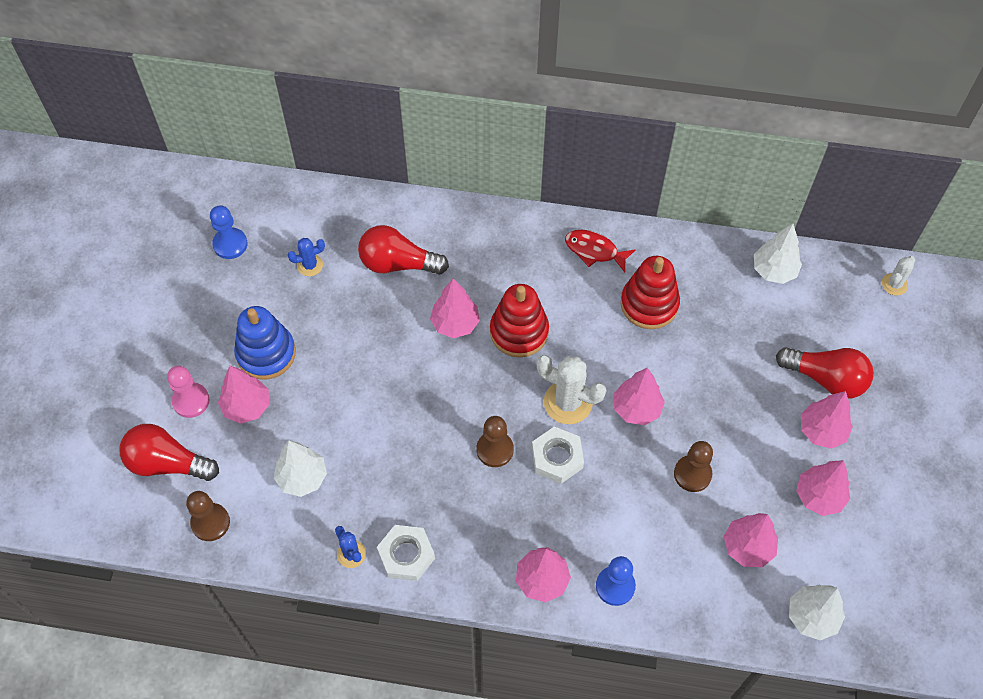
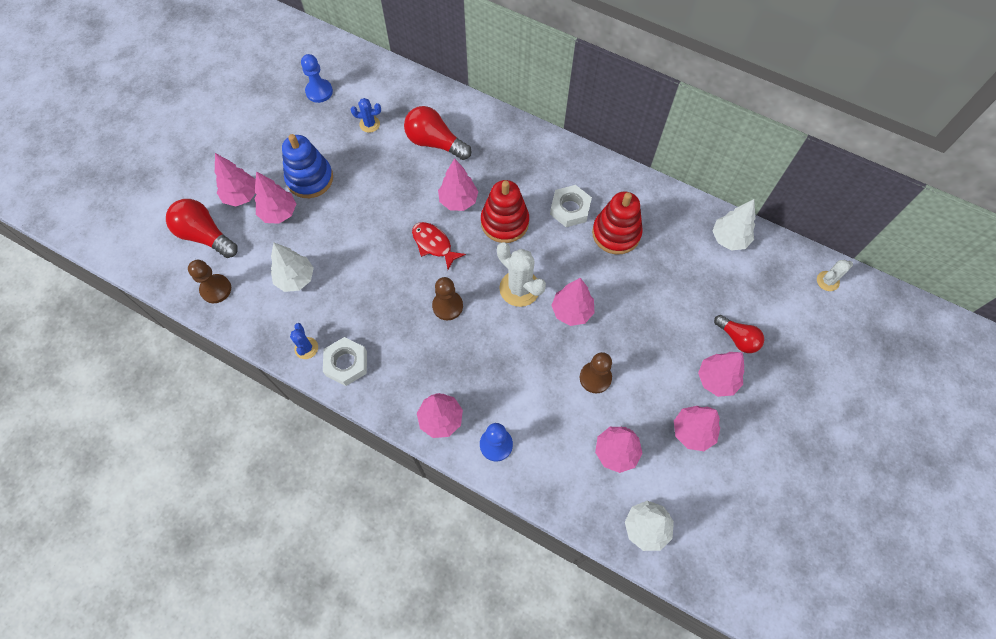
camera: 20 degrees right, 5 degrees up
(191, 401) = (241, 196): pink pawn -> pink tree
(557, 458) = (493, 328): white nut -> white nut (570, 209)
(594, 251) = (590, 179): red fish -> red fish (434, 244)
(825, 378) = (737, 338): red light bulb -> red light bulb, size x0.65

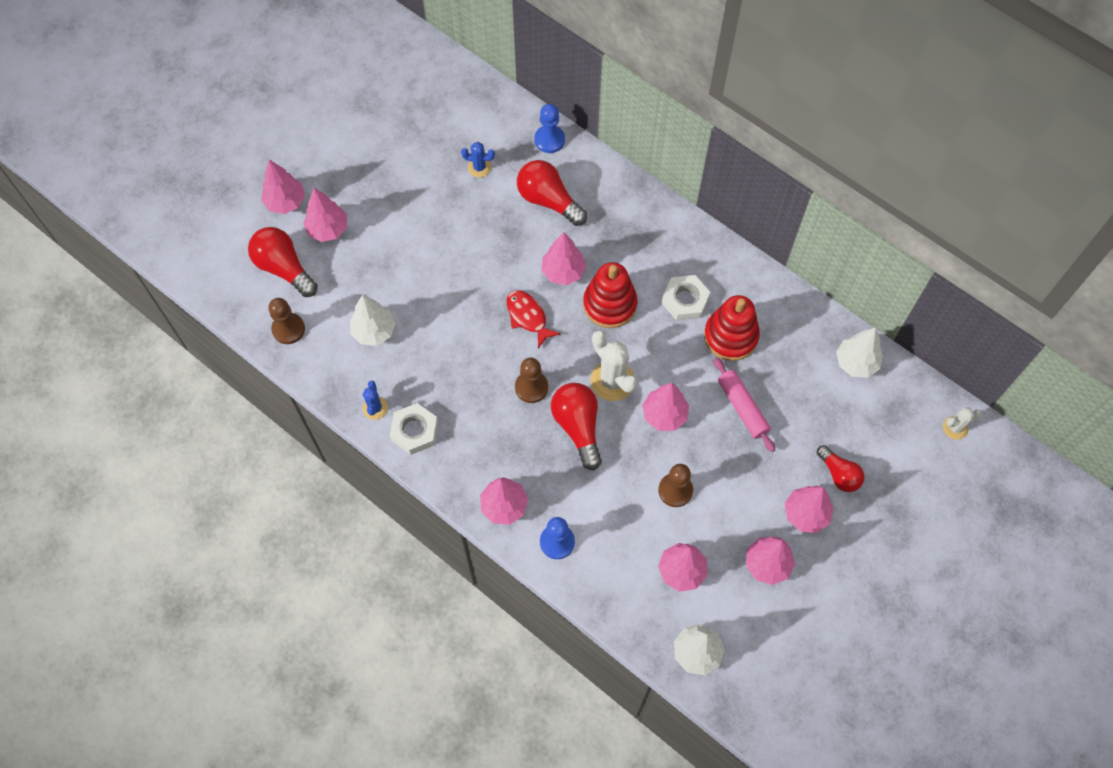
camera: 10 degrees right, 0 degrees up
(279, 213) = (366, 255): pink tree -> pink tree (285, 202)
(310, 178) = (404, 221): blue stacking toy -> none
(319, 91) = (428, 120): blue pawn -> blue pawn (549, 140)
(496, 335) = (578, 427): none -> red light bulb
(639, 293) = (742, 407): none -> pink rolling pin

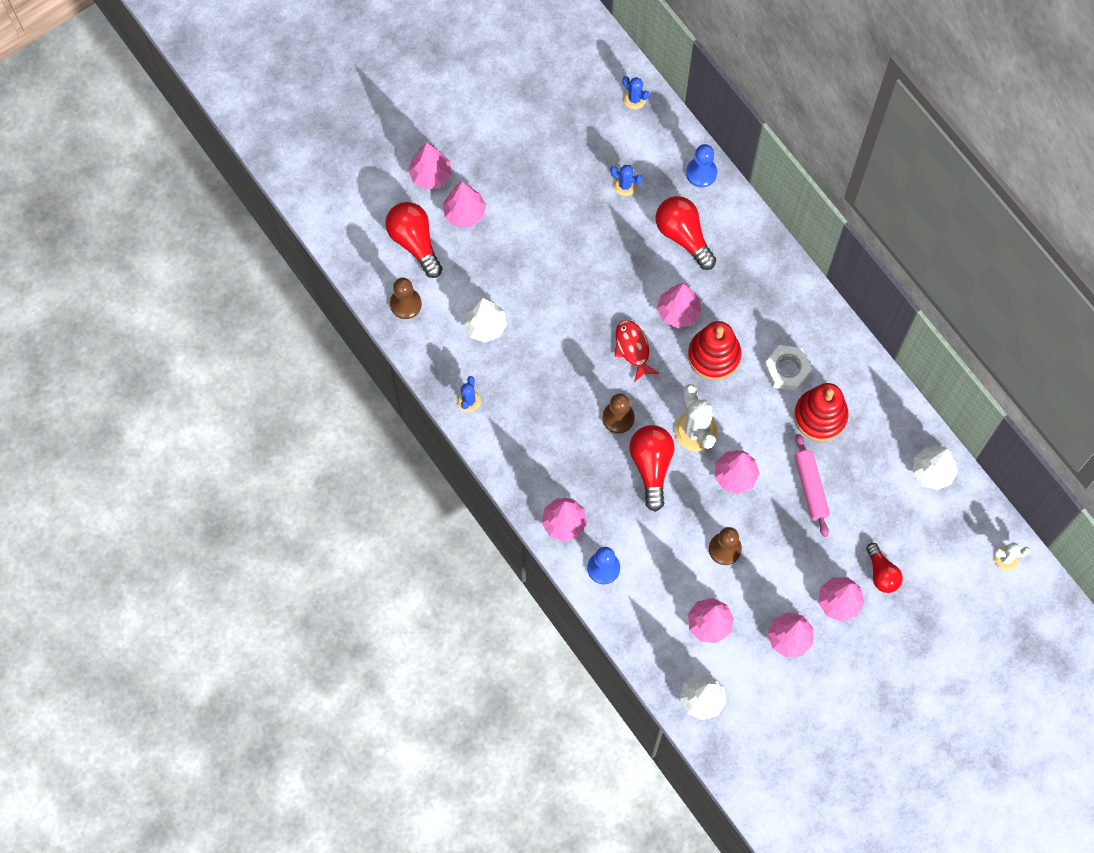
camera: 15 degrees right, 5 degrees up
(414, 431) = (499, 432): white nut -> none
(467, 89) = (634, 99): none -> blue cactus

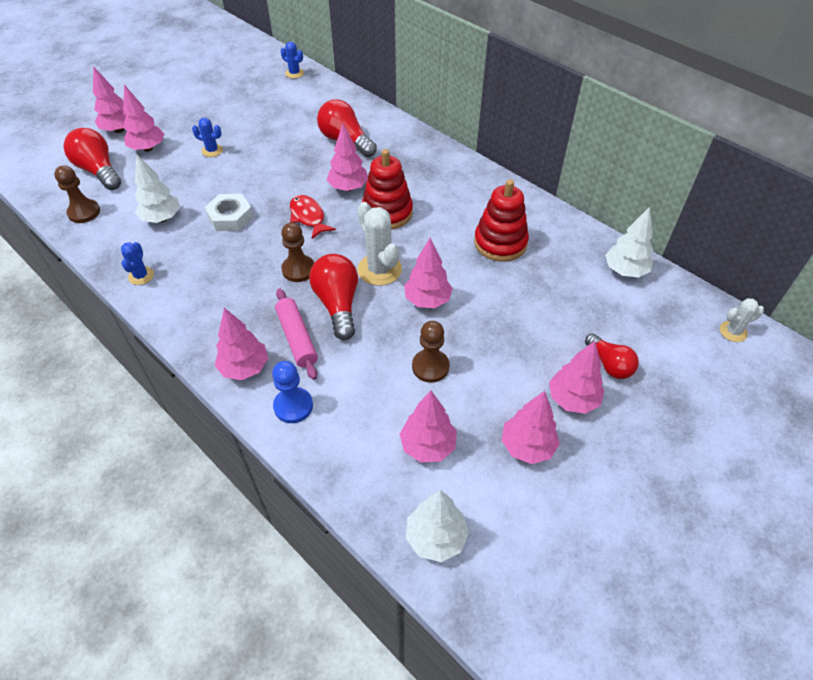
camera: 10 degrees left, 20 degrees down
(625, 185) = (291, 118): blue cactus -> blue cactus (212, 151)
(701, 173) = (355, 105): blue pawn -> none
(787, 370) = (458, 214): white nut -> white nut (230, 217)
(810, 487) = (508, 299): pink rolling pin -> pink rolling pin (297, 338)

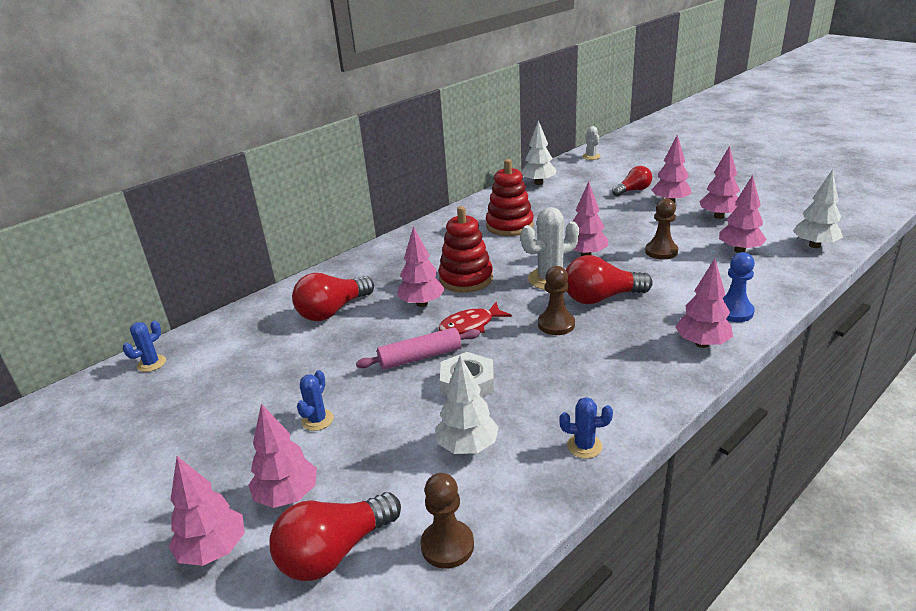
camera: 85 degrees left, 20 degrees down
(297, 338) = (652, 317): pink rolling pin -> pink rolling pin (420, 357)

